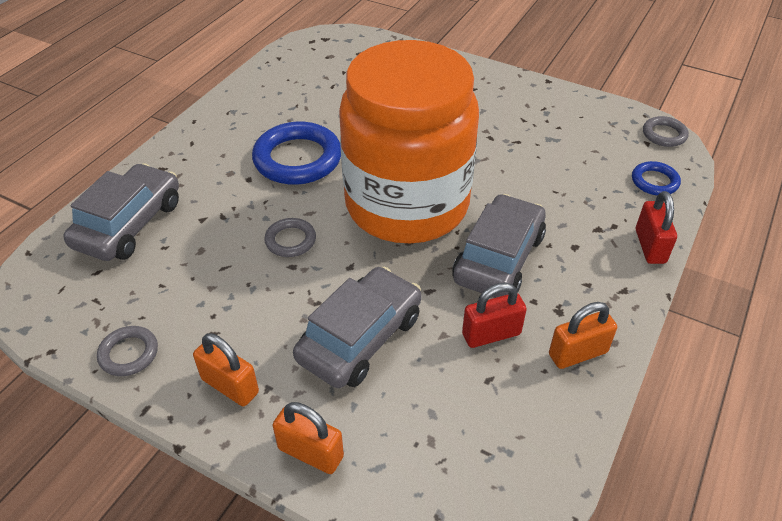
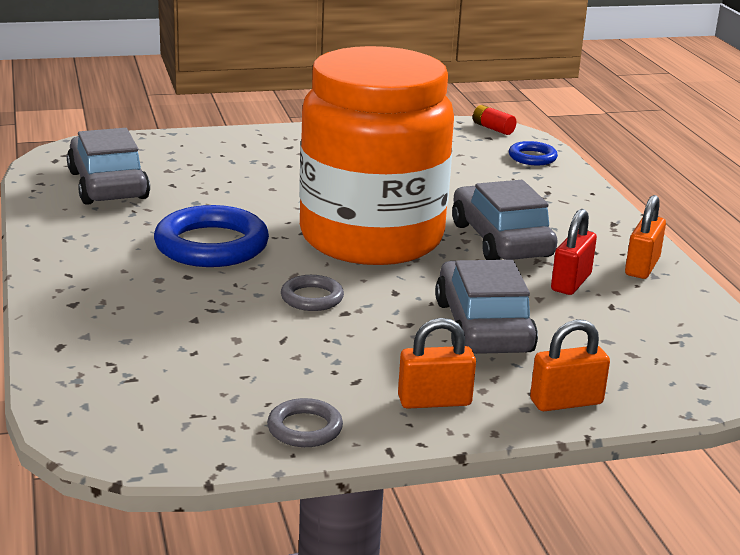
camera: 45 degrees left, 20 degrees down
(129, 224) = (121, 353): grey car -> grey car (108, 185)
(650, 246) = (590, 193): red padlock -> none
(664, 134) = (493, 128): grey ring -> red battery

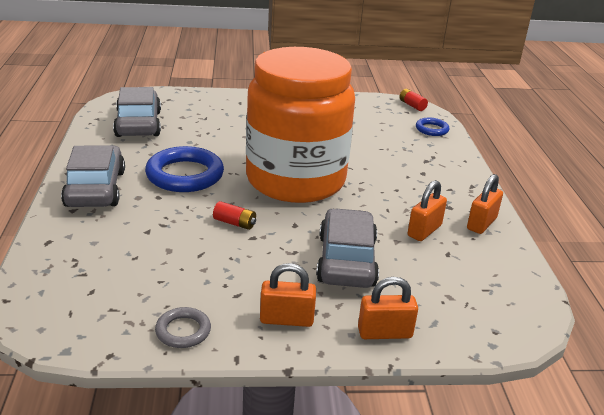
camera: 10 degrees right, 5 degrees up
(312, 298) = (234, 223): grey ring -> red battery
(501, 240) = (385, 191): grey car -> grey car (95, 188)
(571, 282) = (424, 231): red padlock -> orange padlock

